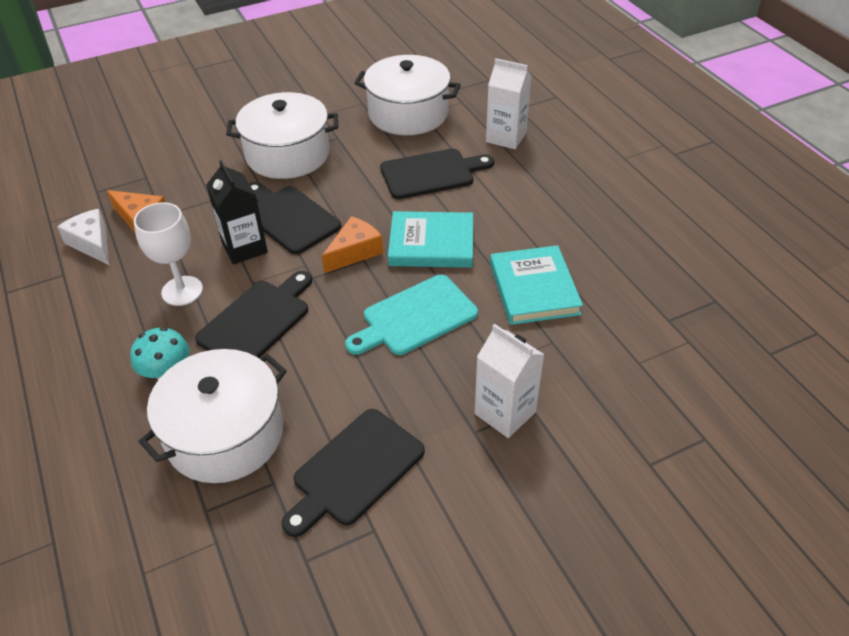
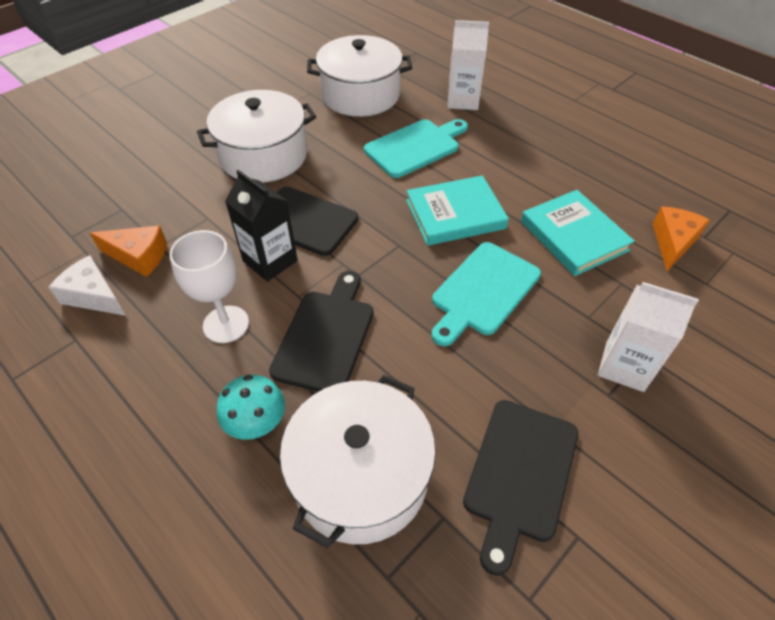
camera: 20 degrees left, 5 degrees up
(354, 252) = (386, 239): orange cheese -> orange cheese (673, 242)
(431, 173) = (415, 147): black cutting board -> turquoise cutting board

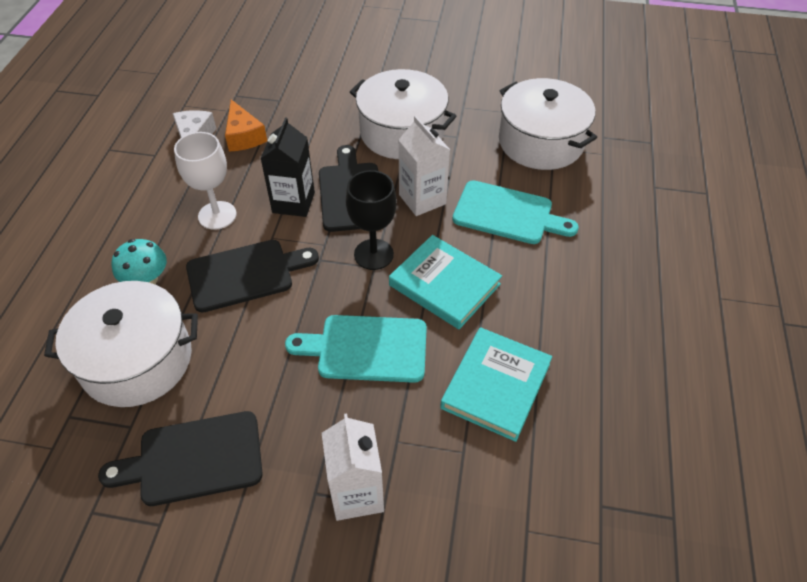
camera: 55 degrees right, 0 degrees up
(385, 239) = (373, 254): none -> black goblet
(463, 100) = (613, 212): white carton -> white carton (422, 199)
(673, 242) = (564, 477): orange cheese -> none

